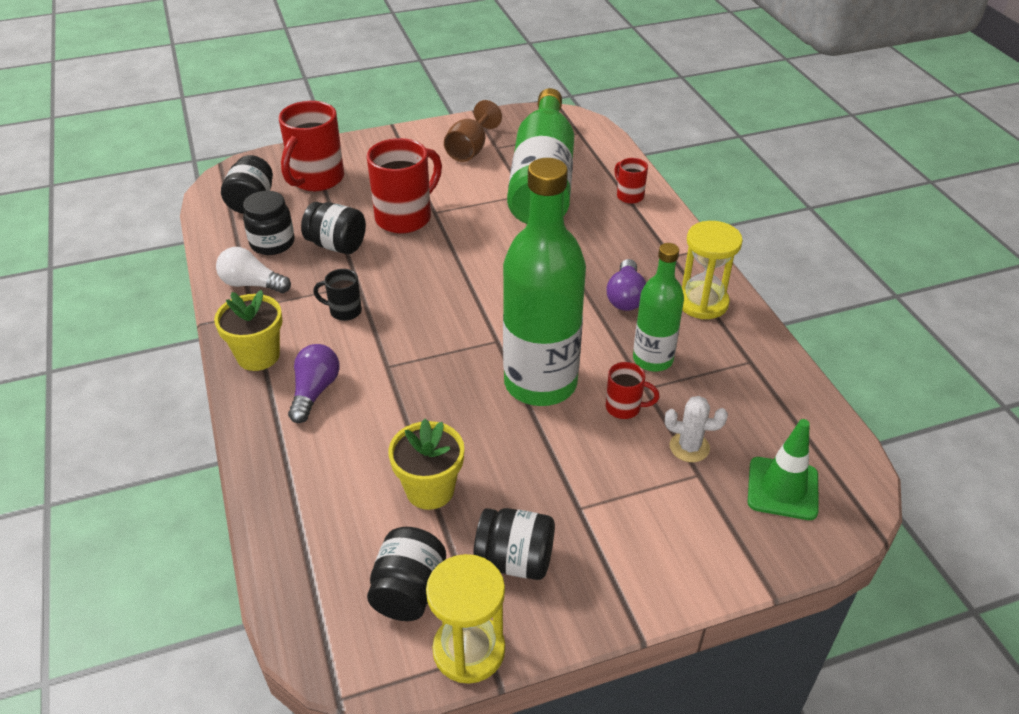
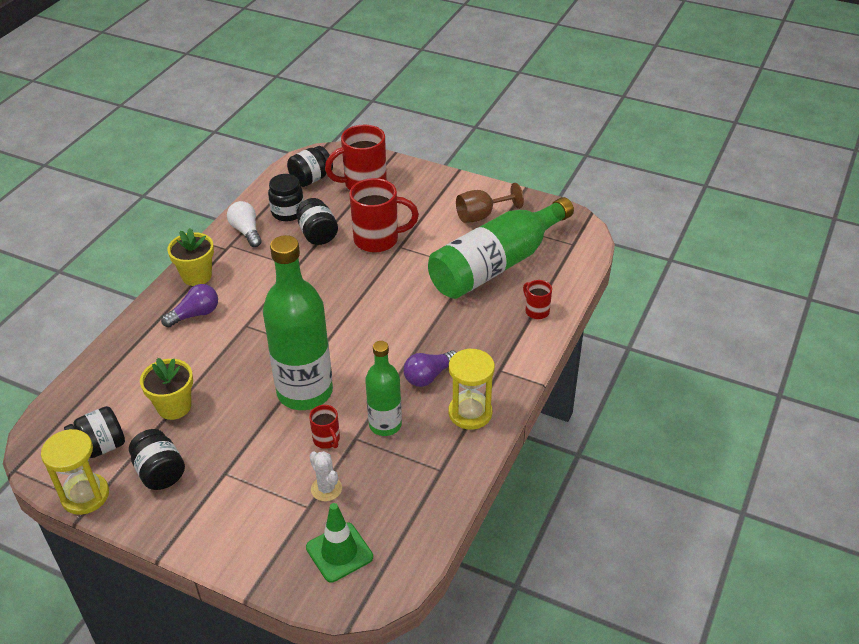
camera: 45 degrees right, 0 degrees up
(344, 311) = (268, 278): black mug -> none
(629, 196) = (536, 311): red mug -> red mug turned 45 degrees counterclockwise

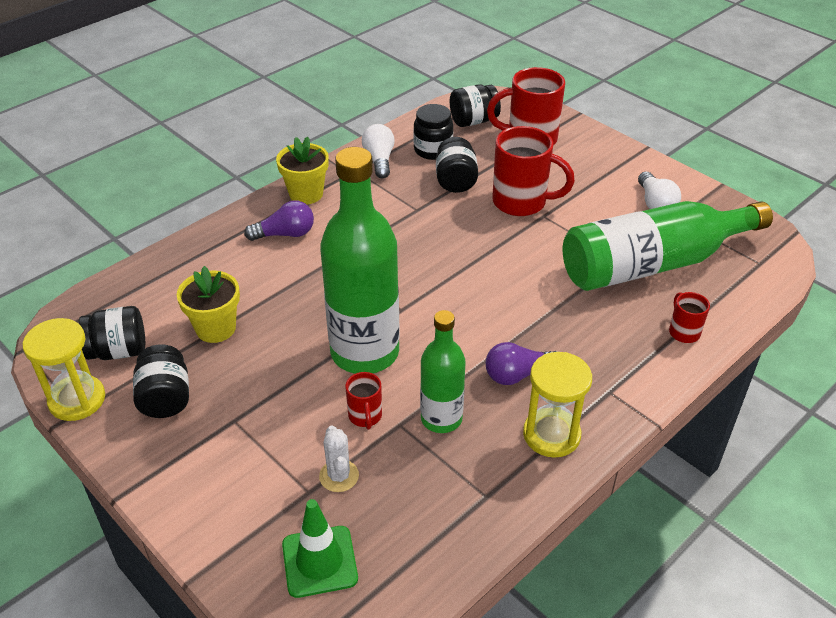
camera: 20 degrees right, 0 degrees up
(481, 216) = (655, 203): brown goblet -> white light bulb

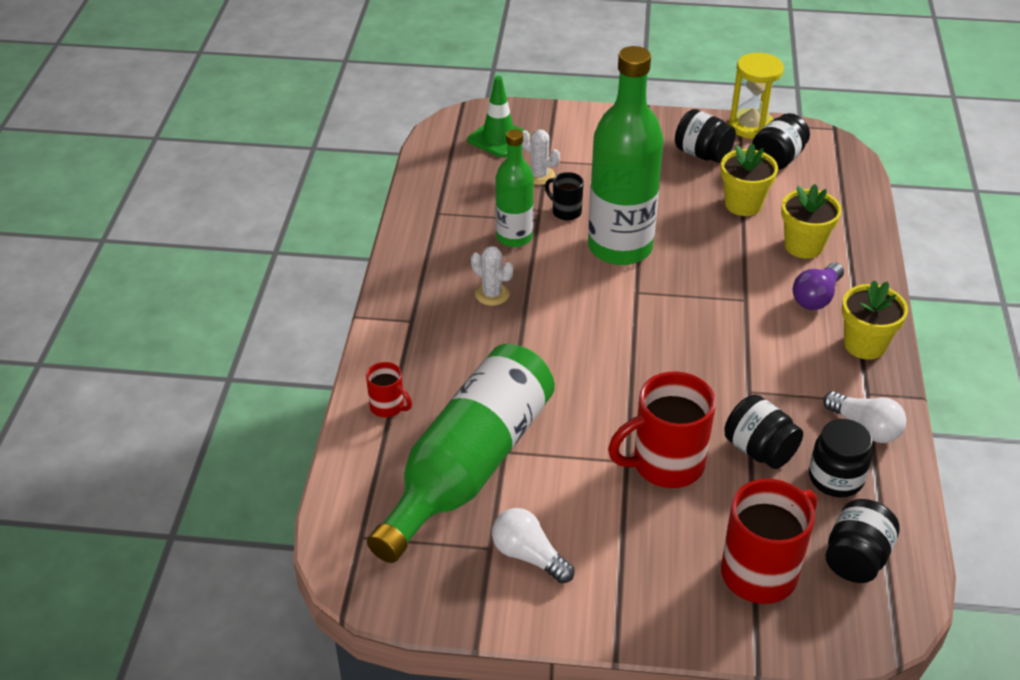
camera: 140 degrees right, 0 degrees up
(232, 270) = (803, 246): none -> yellow flower pot
(365, 416) = (565, 211): red mug -> black mug
(518, 374) = (492, 294): purple light bulb -> white cactus
(551, 435) = (428, 268): yellow hourglass -> none

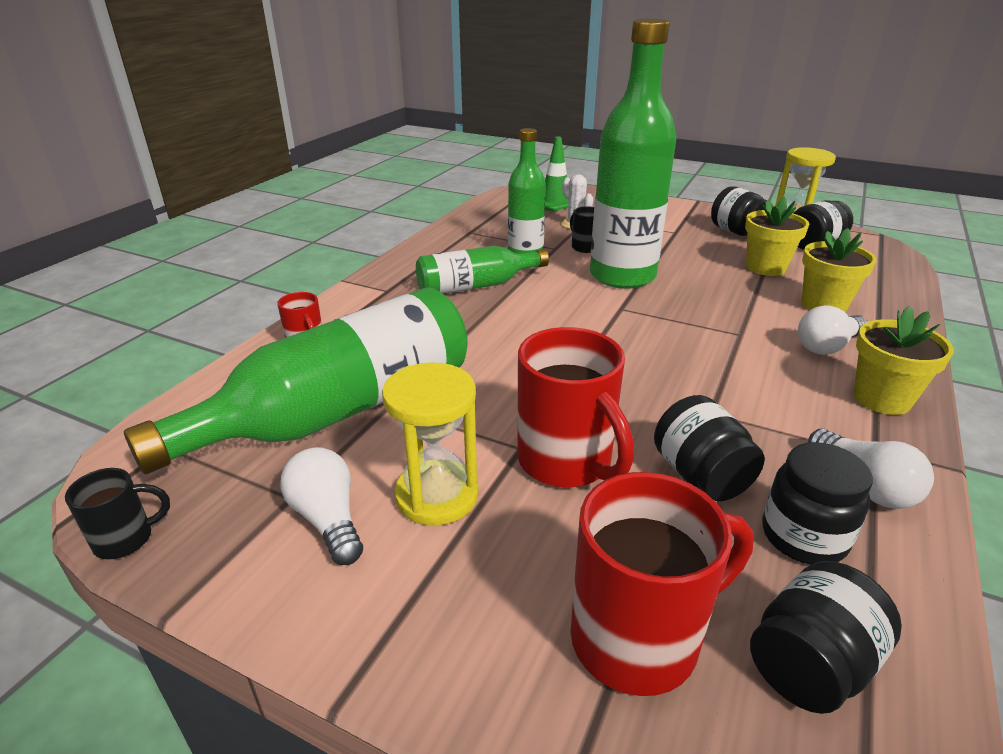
camera: 20 degrees right, 10 degrees down
(402, 611) = (126, 539): none -> black mug
(492, 294) = (475, 286): white cactus -> green bottle
(591, 517) = (437, 495): none -> yellow hourglass
(665, 464) = (566, 462): red mug -> red mug turned 120 degrees counterclockwise
(816, 297) = (827, 346): purple light bulb -> white light bulb

